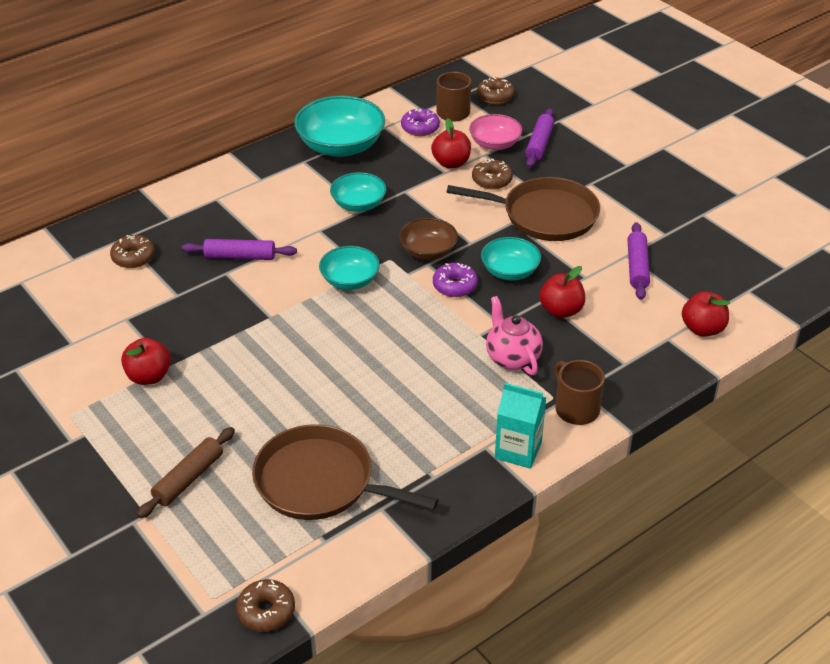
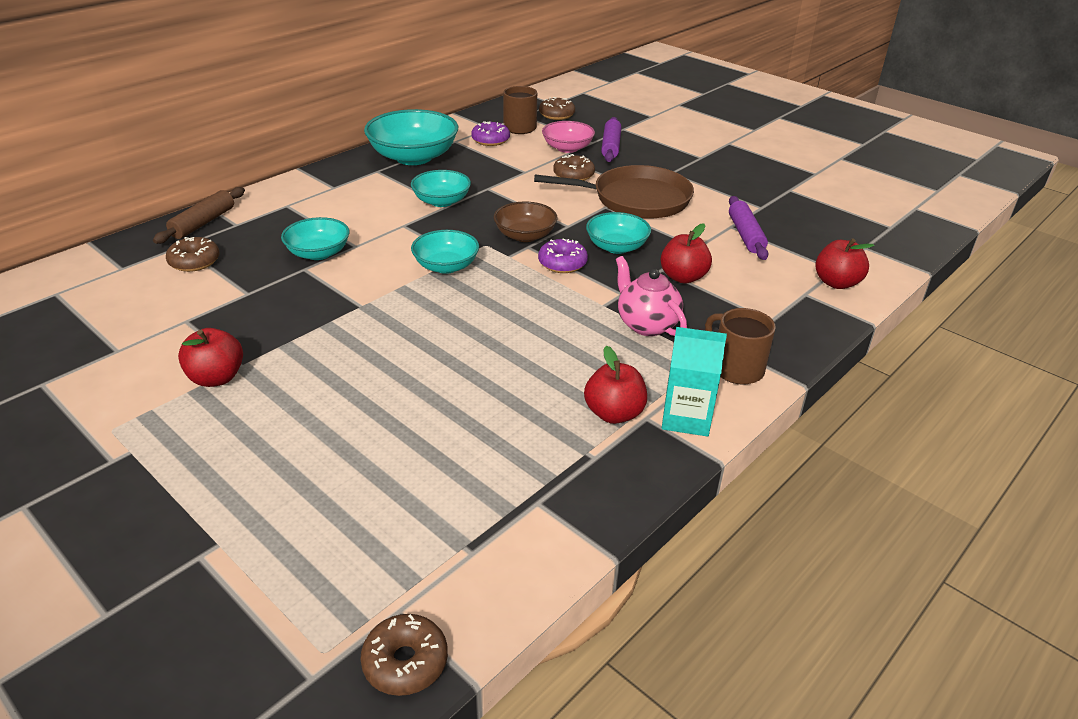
camera: 10 degrees left, 5 degrees down
(188, 478) = (275, 491): brown rolling pin -> brown rolling pin (203, 223)
(240, 256) = (318, 253): purple rolling pin -> turquoise bowl
(320, 482) = (452, 478): brown pan -> none
(451, 163) = (529, 164): red apple -> red apple (614, 413)

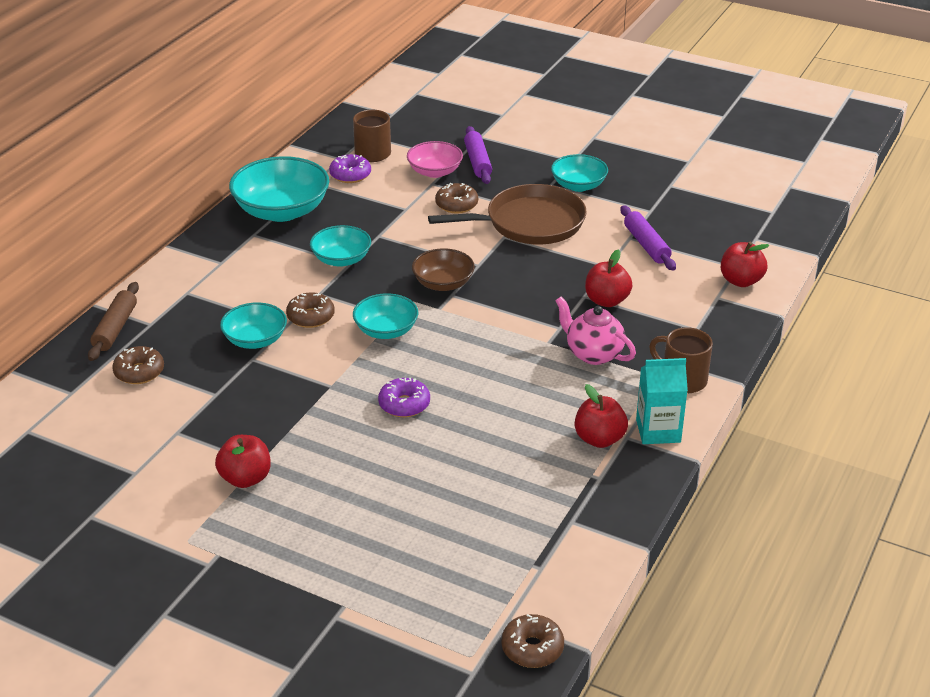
camera: 15 degrees left, 0 degrees up
(556, 115) = (403, 129): brown donut -> brown donut (310, 317)
(562, 263) = (492, 307): purple donut -> purple donut (404, 404)
(616, 247) = (534, 280): turquoise bowl -> turquoise bowl (578, 185)

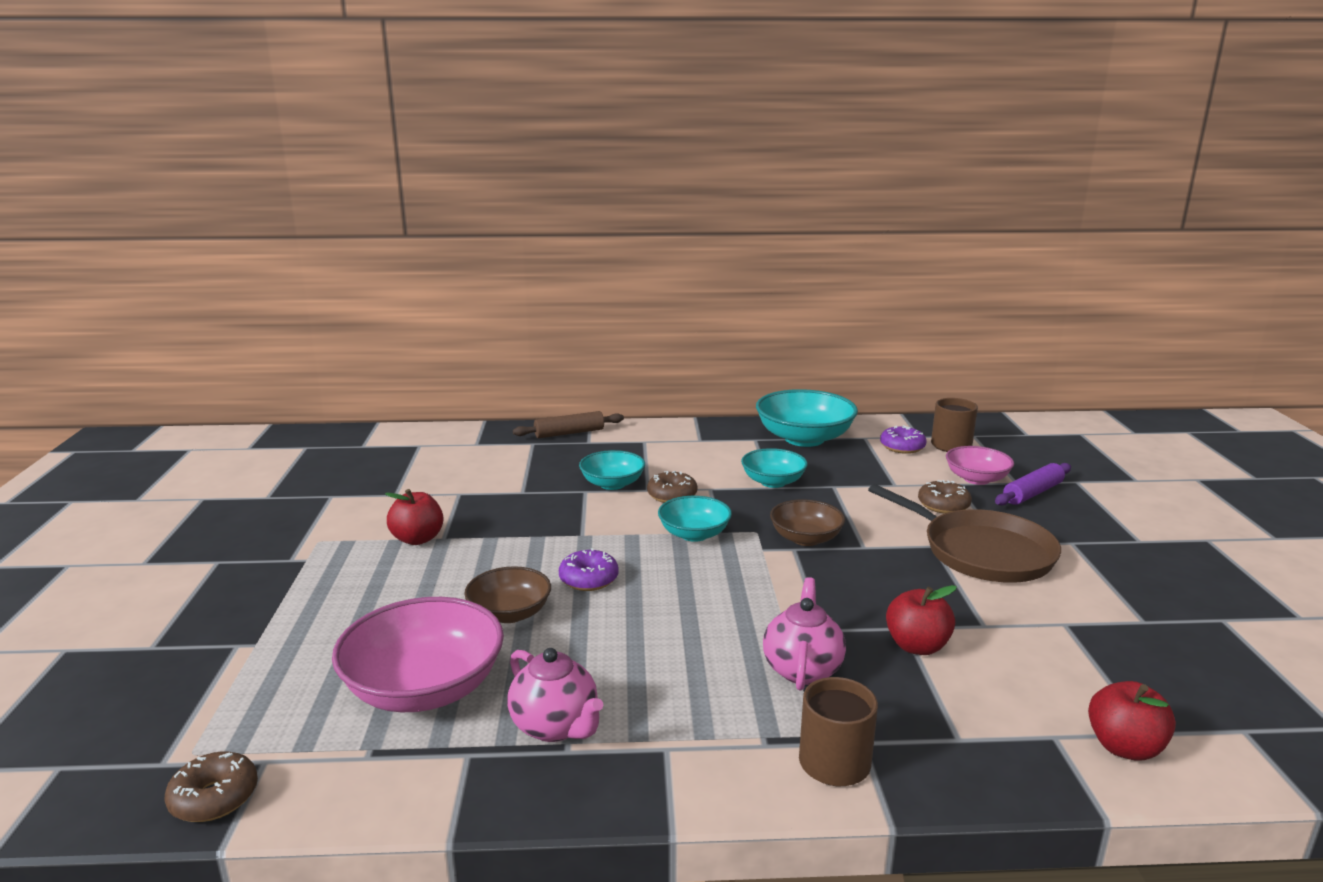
camera: 60 degrees right, 15 degrees down
(139, 372) = (523, 457): brown donut -> none
(418, 458) = (510, 613): none -> brown bowl
(482, 524) = (424, 688): none -> pink bowl
(572, 475) = (555, 726): none -> pink teapot
(578, 185) = (1101, 559): turquoise bowl -> none
(599, 439) = (643, 726): red apple -> none
(646, 245) = (1070, 640): purple rolling pin -> none
(658, 431) = (704, 773): turquoise carton -> none

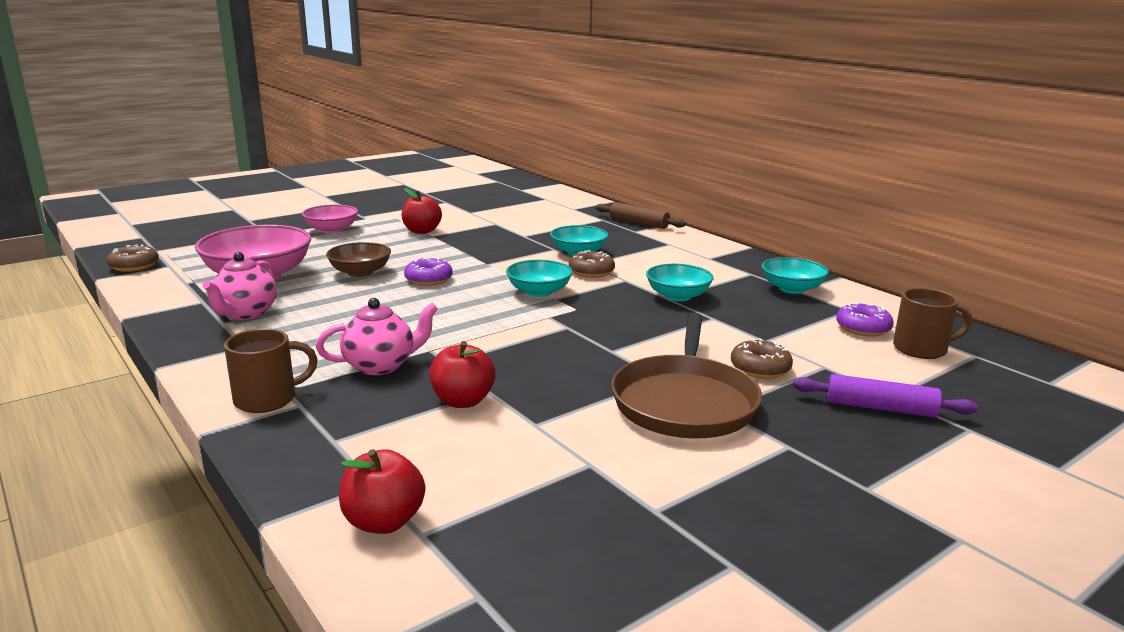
camera: 55 degrees right, 0 degrees up
(804, 438) = (792, 289): turquoise bowl -> turquoise bowl, size x0.59
(806, 538) = (592, 327): brown bowl -> none
(976, 479) = (857, 374): pink bowl -> pink bowl (331, 230)

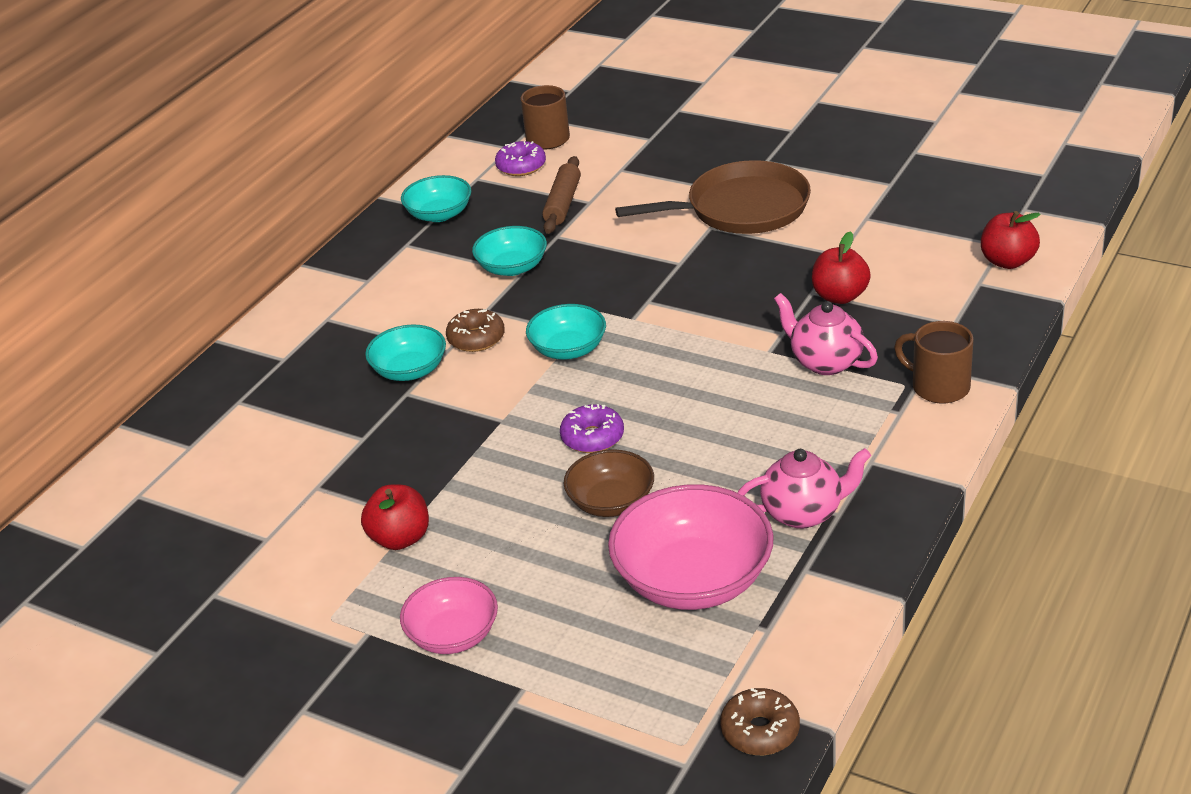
camera: 110 degrees left, 15 degrees up
(638, 223) = (242, 367): brown rolling pin -> brown rolling pin (563, 203)
(760, 368) = (651, 193): brown donut -> none
(880, 408) = (675, 140): purple rolling pin -> none

